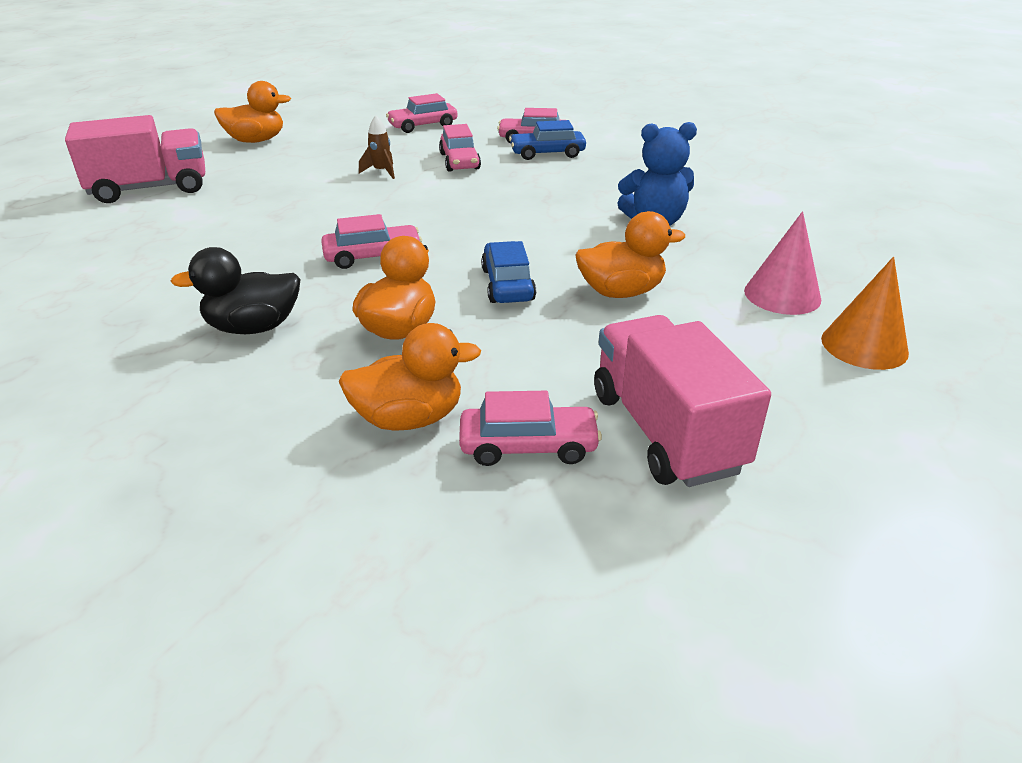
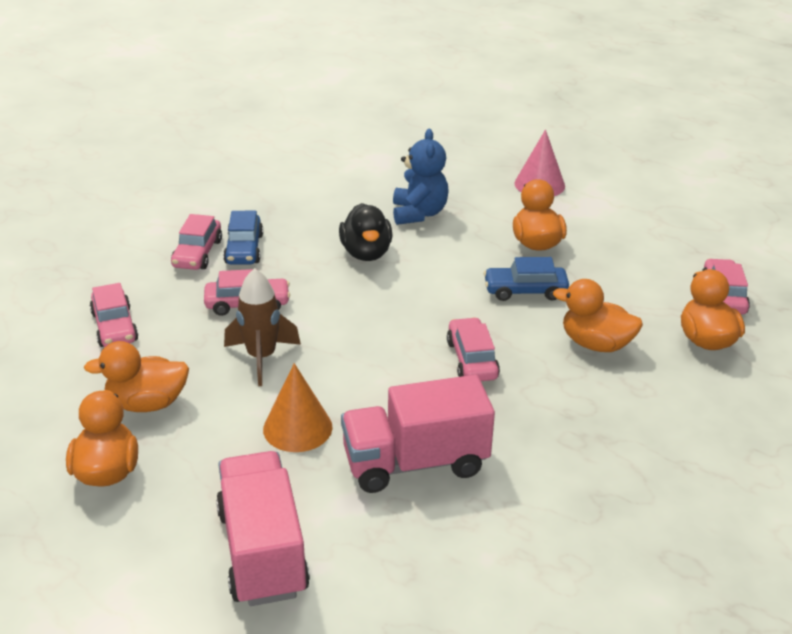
camera: 85 degrees left, 0 degrees up
(253, 327) = (600, 421): black duck -> black duck (366, 253)
(327, 143) = (147, 403): none -> orange duck
(381, 172) = (261, 358): brown rocket -> brown rocket, size x1.66
(665, 431) = (698, 249): pink truck -> pink truck (415, 463)
(864, 345) = (600, 172): orange cone -> orange cone (297, 428)

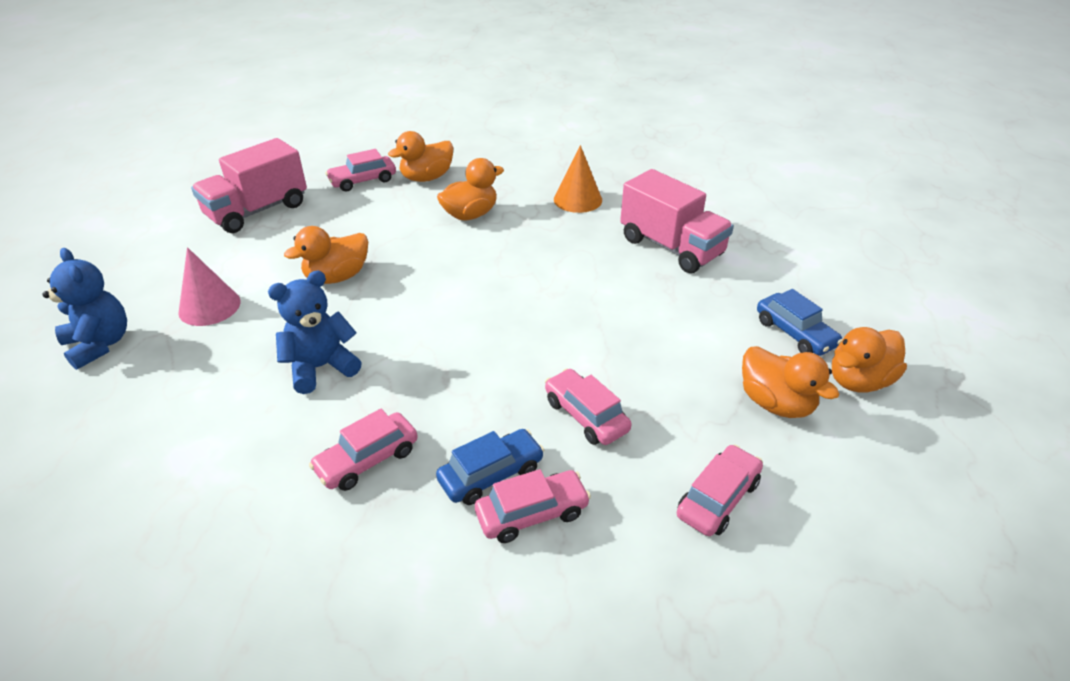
camera: 120 degrees left, 5 degrees up
(261, 358) = (649, 365): brown rocket -> none
(262, 551) = (813, 275): pink truck -> pink truck (257, 211)
(297, 428) = (701, 308): orange cone -> orange cone (577, 199)
(366, 253) = (429, 373): black duck -> none
(472, 360) = (540, 259): pink car -> pink car (367, 460)
(525, 291) = (423, 261): blue car -> blue car (795, 333)
(526, 144) = (99, 344): none -> blue teddy bear
(596, 344) = (470, 215): orange duck -> orange duck turned 120 degrees counterclockwise

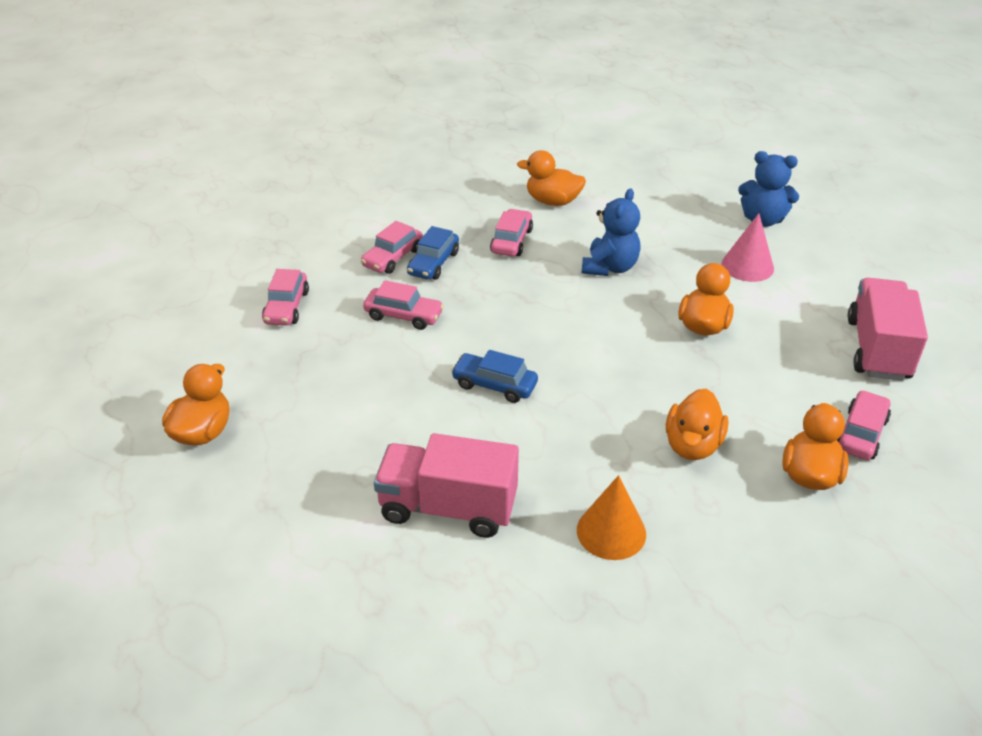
camera: 145 degrees right, 0 degrees up
(776, 403) = (269, 382): orange duck -> orange duck (552, 201)
(795, 333) = (272, 455): blue car -> blue car (494, 385)

